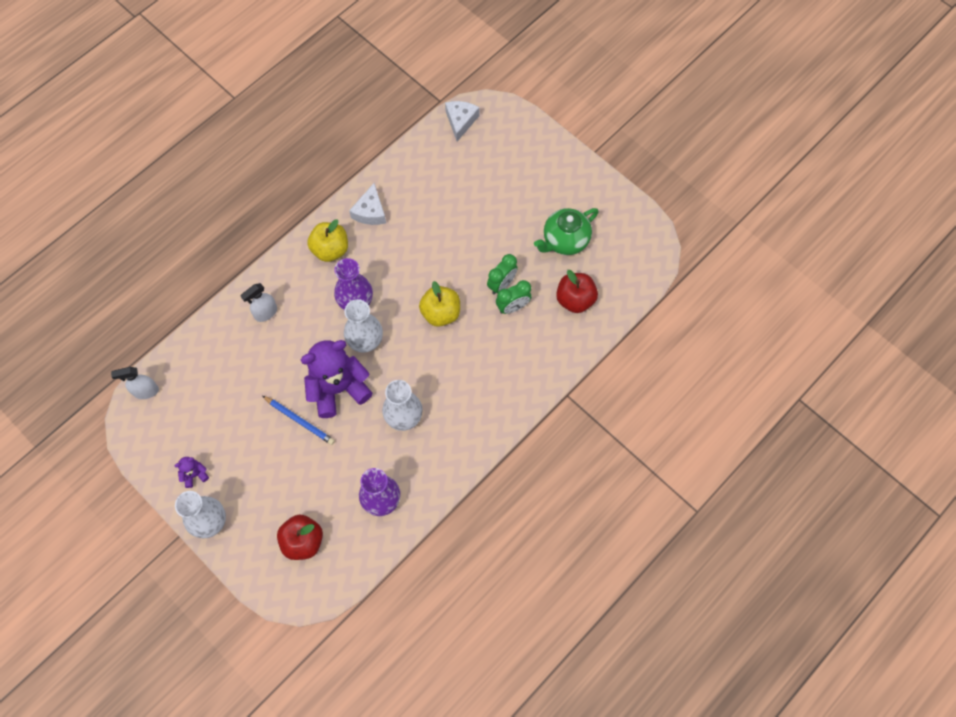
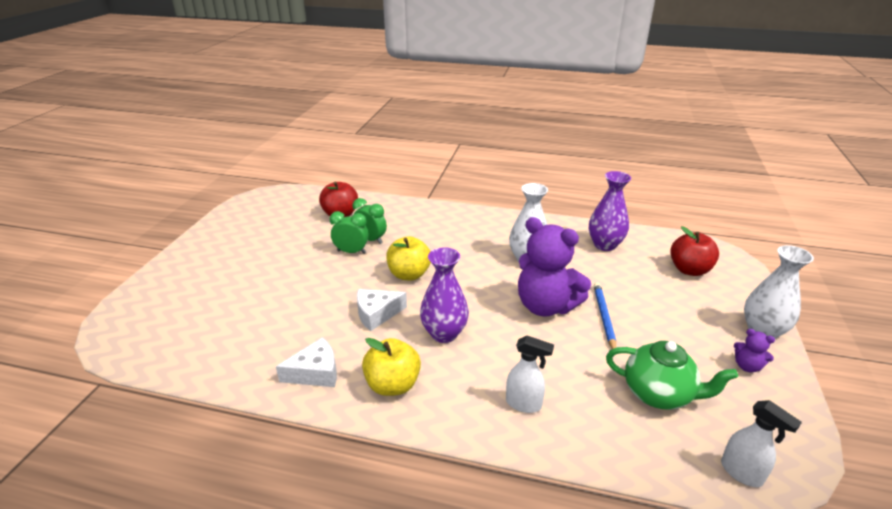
camera: 120 degrees left, 35 degrees down
(365, 341) = (481, 309): white vase -> none
(460, 121) = (137, 348): white cheese -> white cheese (376, 314)
(565, 240) = (282, 234): green teapot -> green teapot (658, 394)

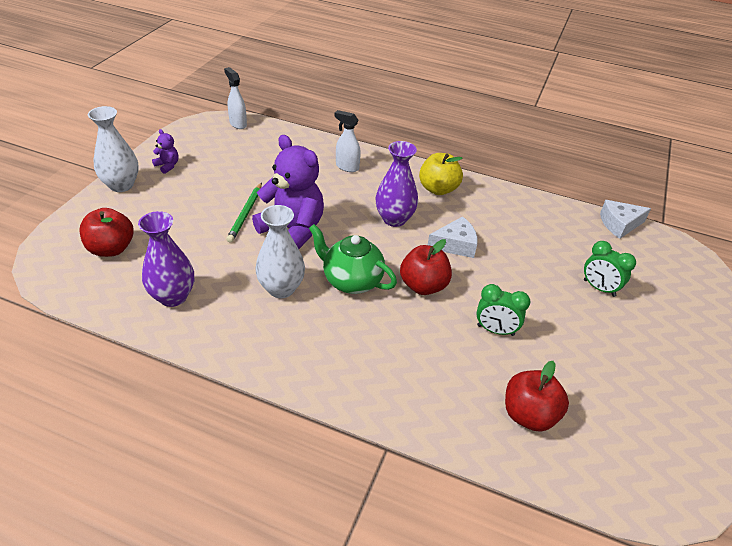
camera: 175 degrees left, 10 degrees up
(315, 372) = (498, 204): white cheese -> white cheese (619, 224)
(371, 240) = (473, 349): green clock -> green clock (599, 288)
(409, 274) = (423, 286): yellow apple -> red apple
(604, 317) = (245, 214): blue pencil -> green pencil
(658, 394) = (250, 160): green teapot -> green teapot (351, 281)

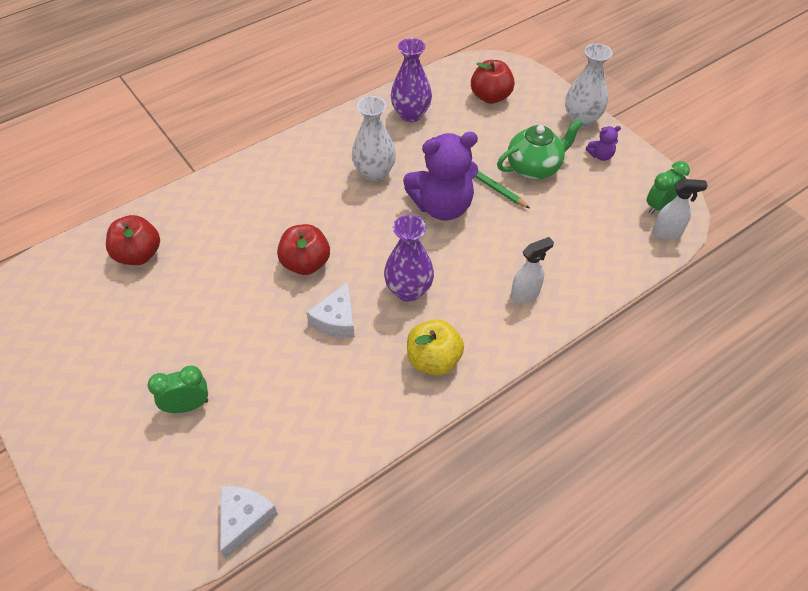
camera: 125 degrees right, 10 degrees up
(351, 281) = (350, 218): green teapot -> green teapot (534, 168)
(495, 330) = (220, 284): green clock -> green clock (659, 206)

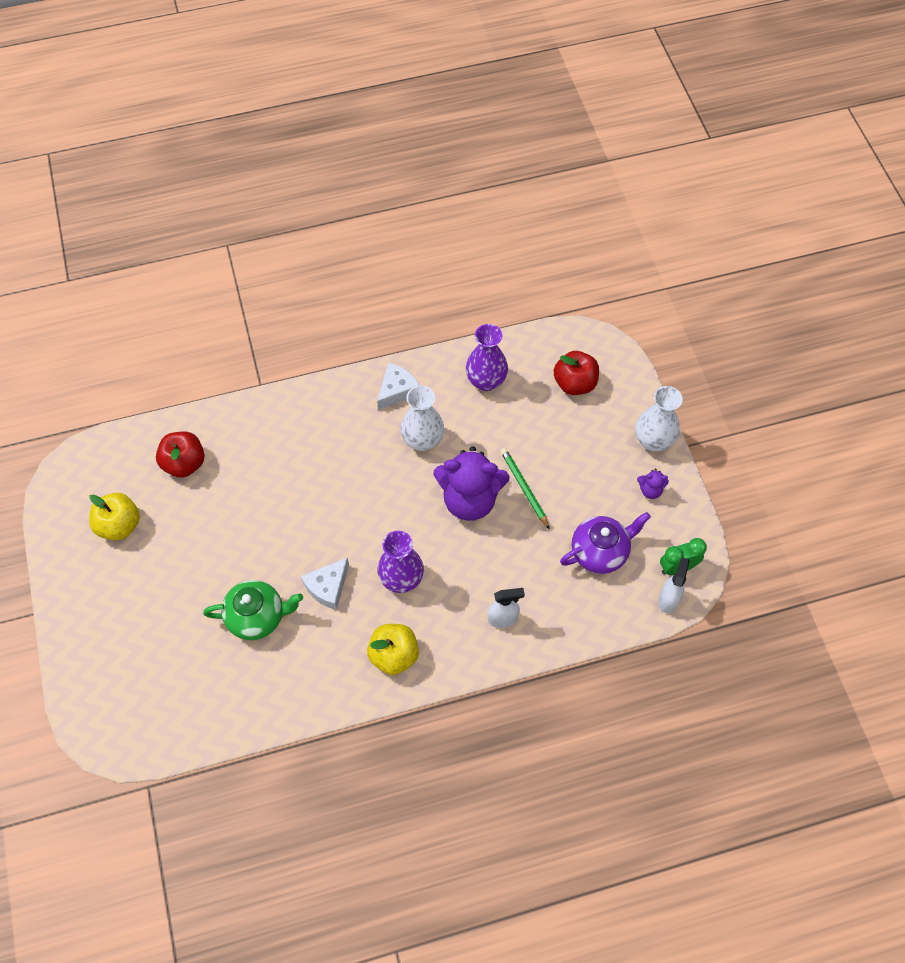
camera: 20 degrees right, 10 degrees up
(84, 330) = (119, 525): none -> yellow apple
(187, 406) = (180, 626): green clock -> none
(244, 519) = (191, 740): white cheese -> white cheese (397, 390)
(306, 263) = (323, 520): red apple -> none
(534, 168) = (577, 483): green teapot -> green teapot (257, 617)
(584, 214) = (600, 552): none -> purple teapot
(667, 233) = (668, 599): white spray bottle -> white spray bottle turned 90 degrees counterclockwise

